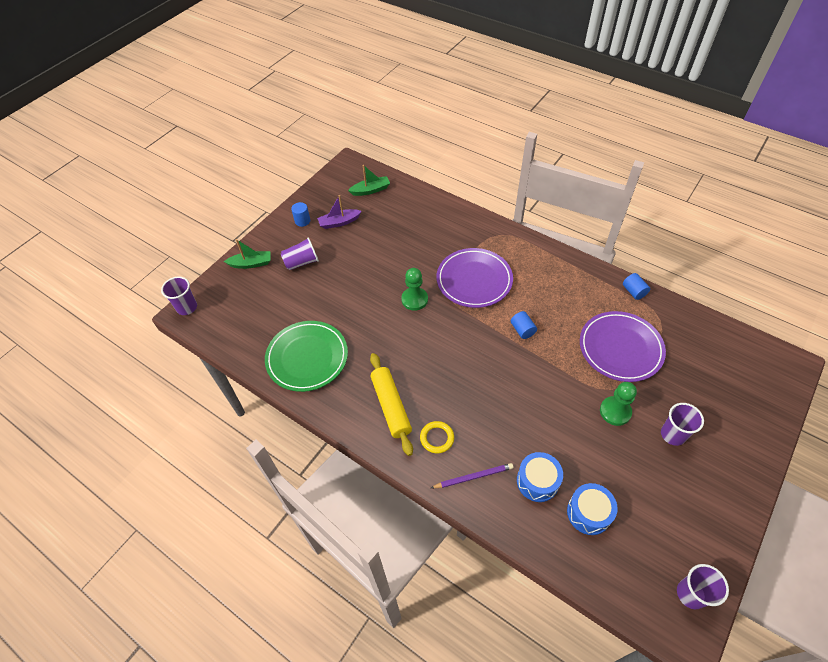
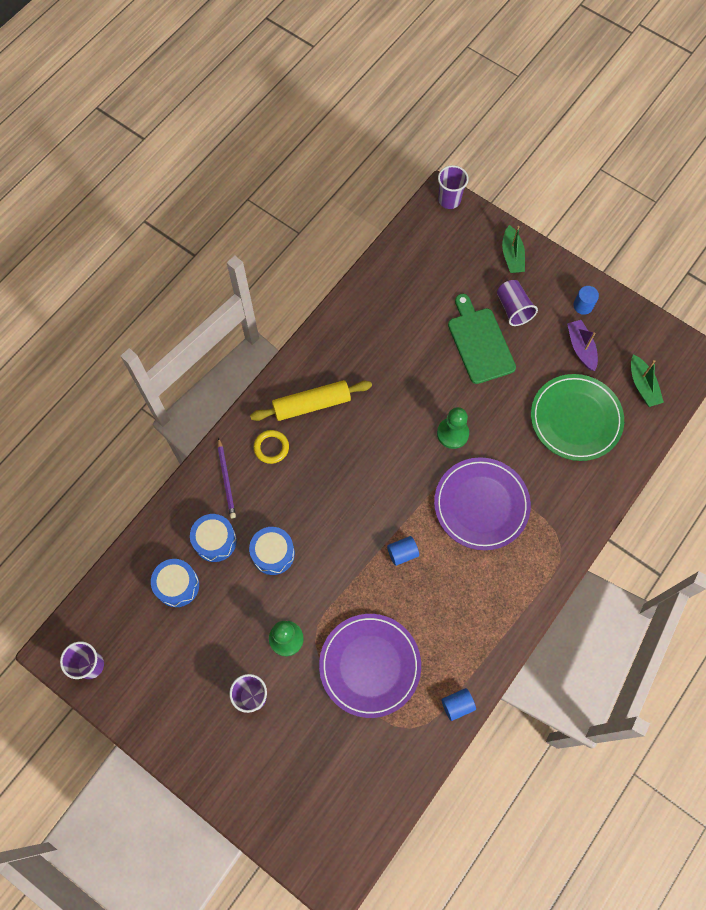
camera: 90 degrees right, 15 degrees up
(307, 358) = (377, 322): green plate -> green plate (575, 419)
(331, 283) = (479, 342): none -> green cutting board
(541, 428) = (273, 554): none -> blue drum

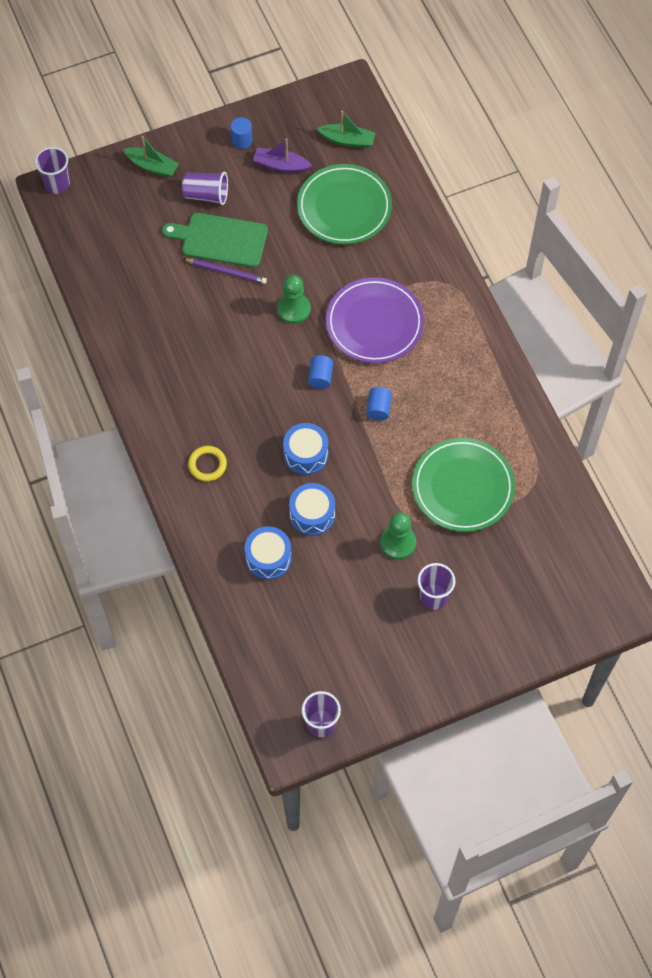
camera: 60 degrees left, 5 degrees down
(177, 585) = (291, 611): blue drum -> blue drum (306, 454)
(226, 479) = (214, 519): purple pencil -> purple pencil (226, 271)
(311, 404) = (187, 409): yellow rolling pin -> none
(370, 665) = (462, 487): purple plate -> green plate
(457, 705) = (536, 437): blue cylinder -> blue cylinder (320, 377)

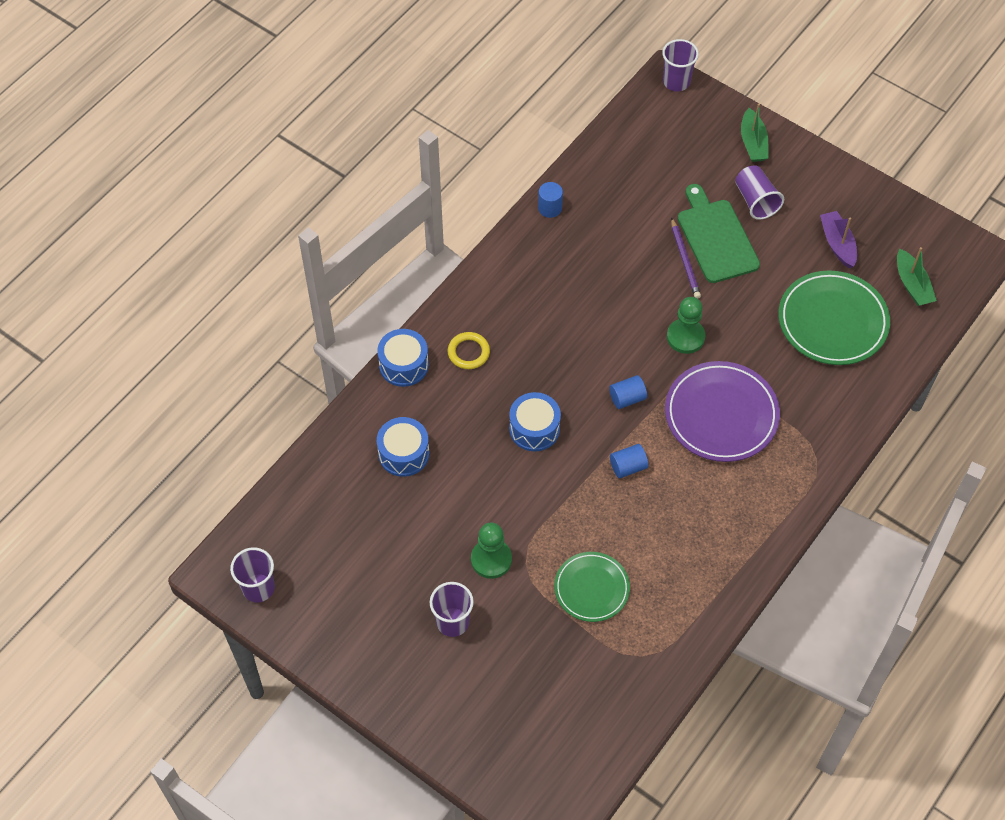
camera: 60 degrees right, 5 degrees down
(242, 140) = (839, 198): blue cylinder -> blue cylinder (550, 208)
(312, 514) = (473, 467): blue drum -> blue drum (404, 365)
(462, 487) = (591, 588): green plate -> green plate, size x0.62

